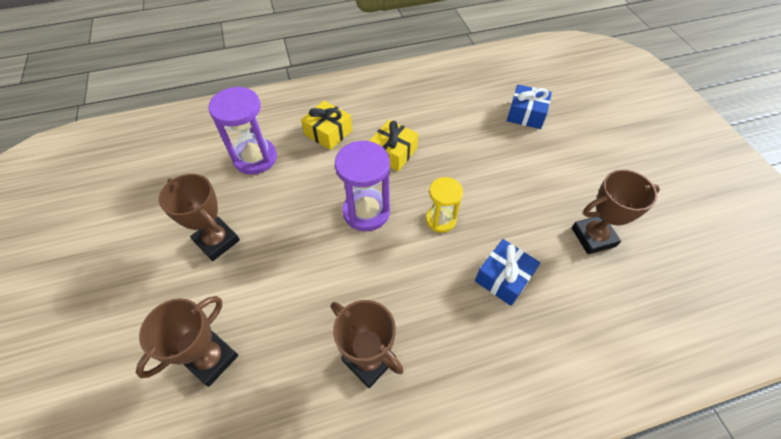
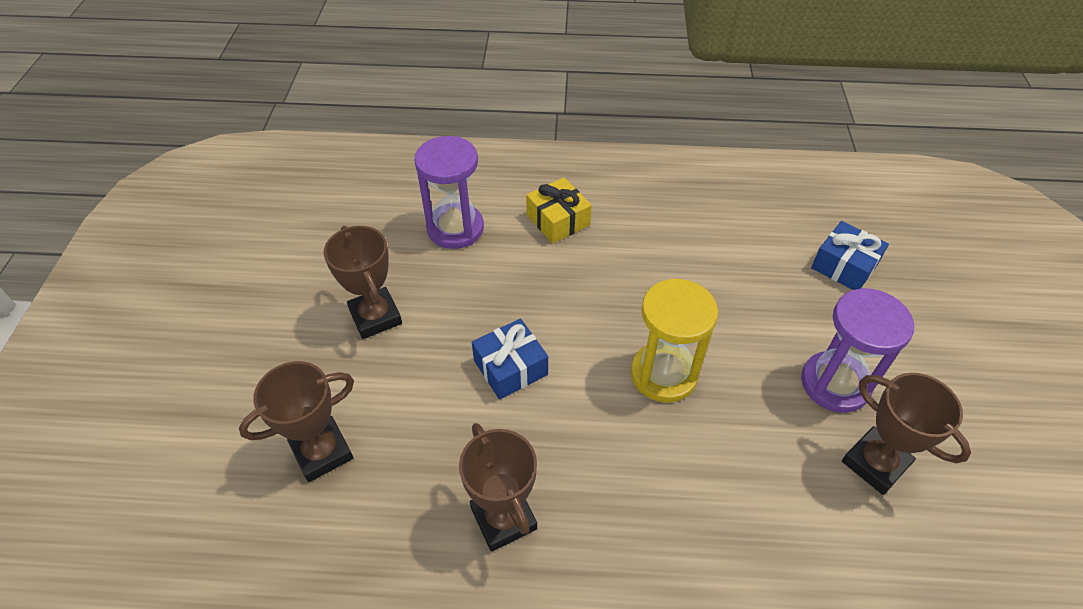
camera: 20 degrees right, 5 degrees down
(366, 212) = (569, 335): purple hourglass -> purple hourglass (835, 384)
(393, 153) = (633, 269): yellow gift -> none
(440, 220) = (663, 374): yellow hourglass -> yellow hourglass, size x1.58
(504, 277) = (720, 476): blue gift -> blue gift (510, 368)
(593, 237) = (875, 463): brown trophy -> brown trophy turned 45 degrees clockwise

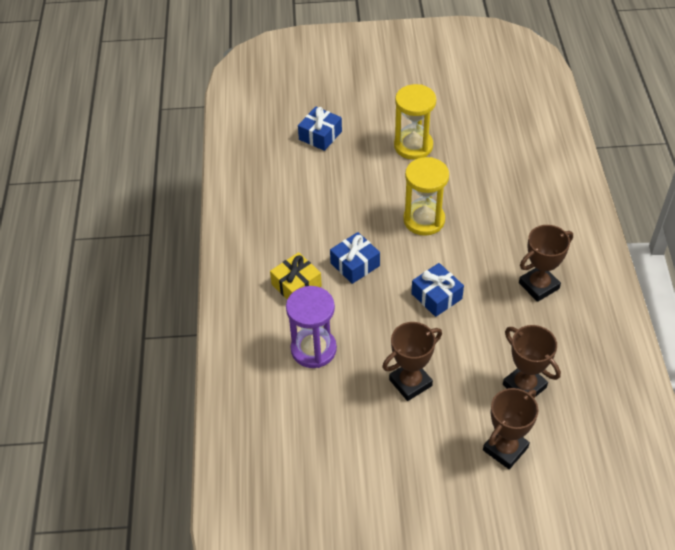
camera: 95 degrees left, 0 degrees up
(584, 281) = (355, 264): none -> blue gift
(835, 384) = (413, 146): purple hourglass -> yellow hourglass
(875, 463) = (460, 134): brown trophy -> brown trophy (505, 449)

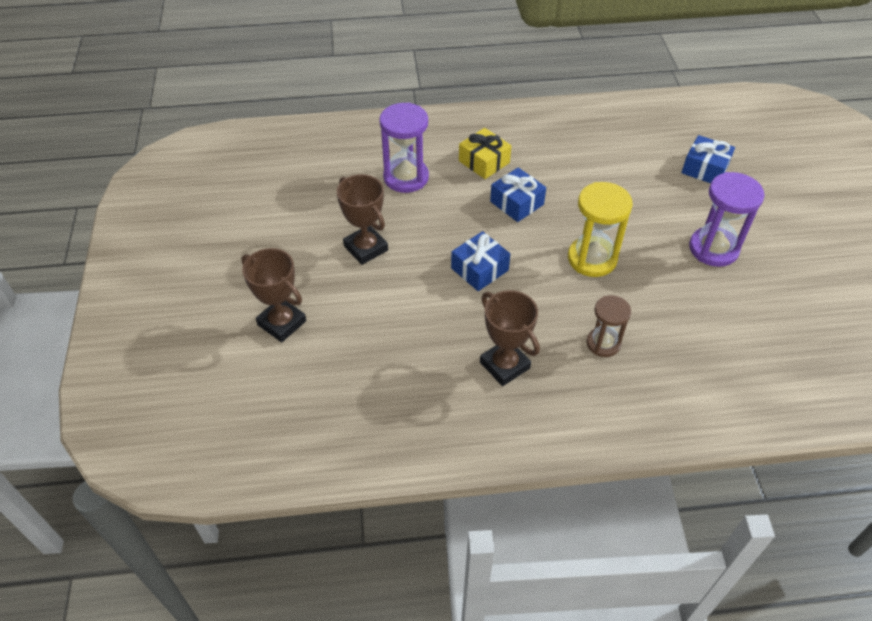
camera: 85 degrees right, 0 degrees up
(413, 146) = (713, 249): yellow hourglass -> purple hourglass
(512, 223) = (603, 343): none -> brown hourglass
(524, 386) = (359, 343): brown trophy -> none

